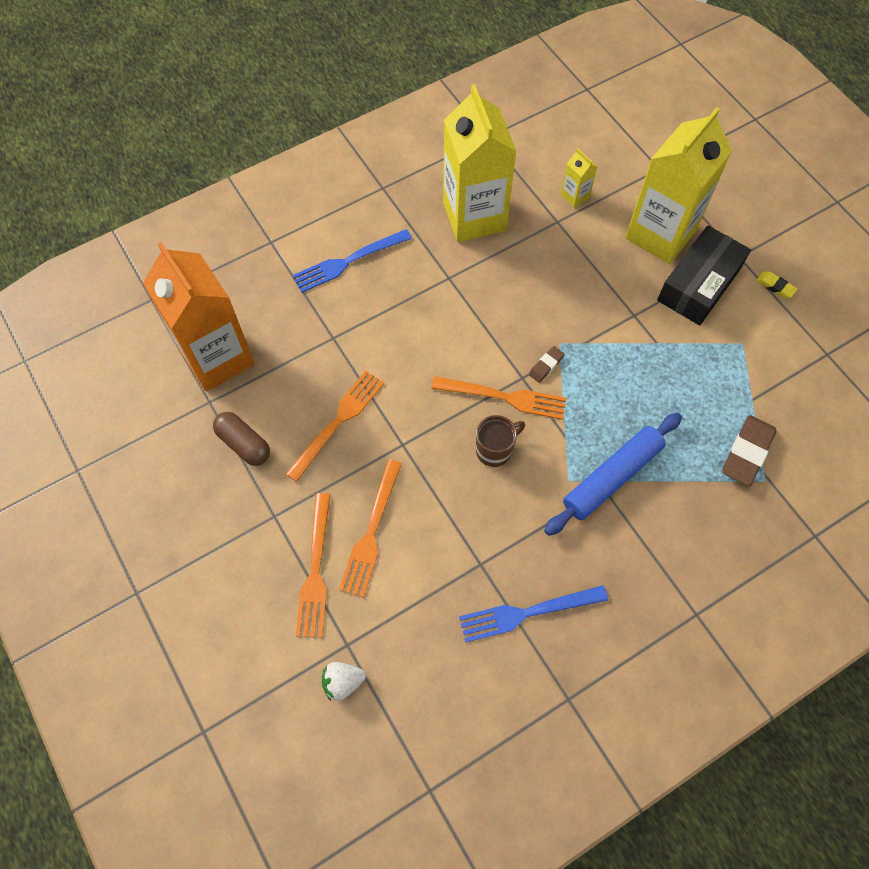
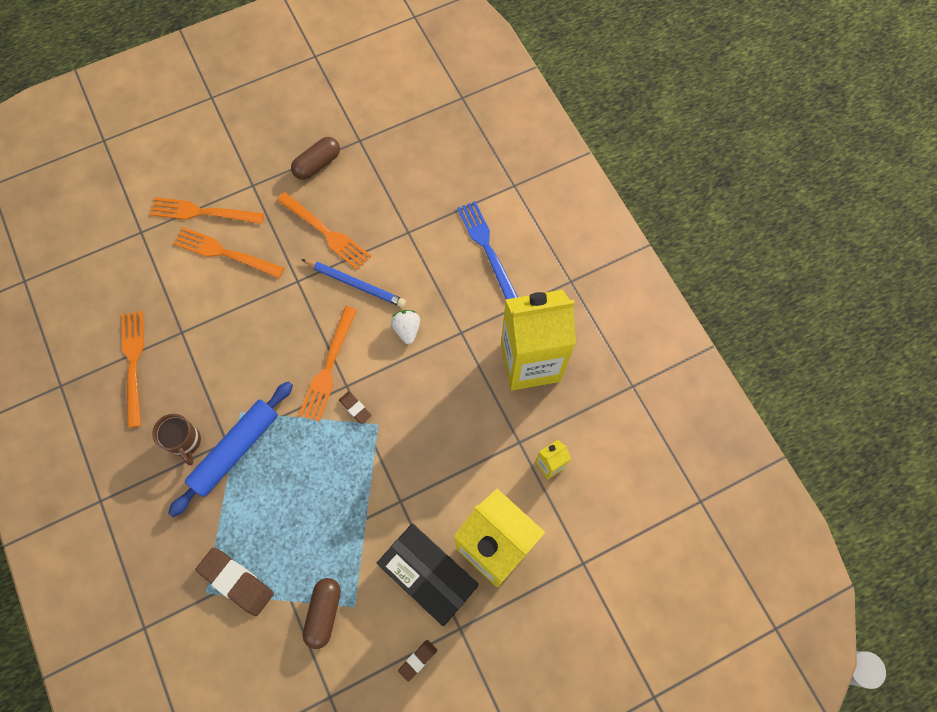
camera: 95 degrees right, 5 degrees up
(217, 358) = (399, 145): orange carton -> none
(343, 682) = (114, 228): white strawberry -> white strawberry (407, 329)
(402, 383) = (355, 284): none -> blue pencil
(495, 450) = (279, 354): brown mug -> brown mug (185, 442)
(527, 613) = (133, 363): blue fork -> orange fork
(611, 477) = (236, 450): blue rolling pin -> blue rolling pin turned 75 degrees clockwise
(755, 368) = (324, 613): none -> brown capsule
(775, 286) = (418, 660): yellow eraser -> brown eraser

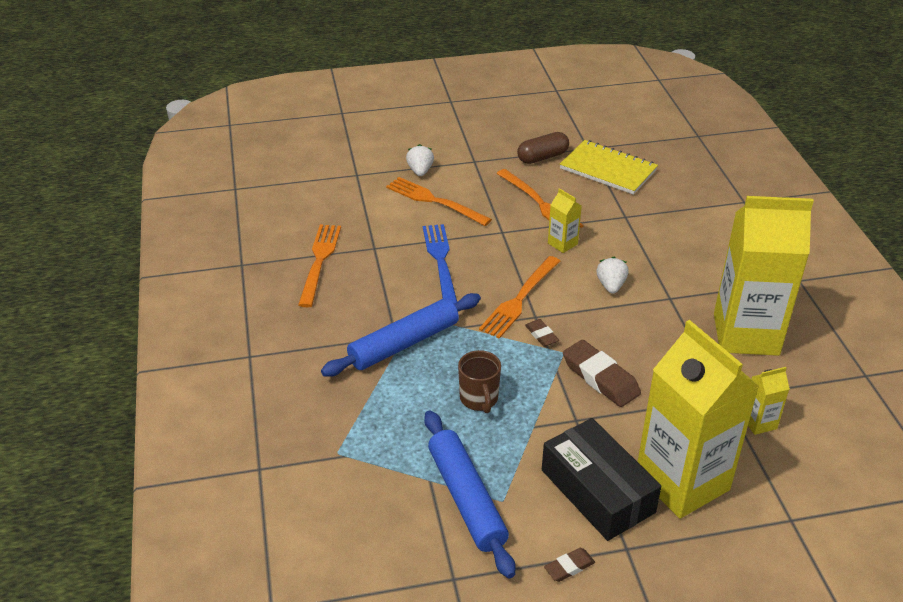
camera: 15 degrees right, 30 degrees down
(185, 442) = (353, 328): brown mug -> brown mug (479, 399)
(202, 212) = (420, 171): orange fork -> white strawberry
(236, 581) = (374, 450): brown eraser -> brown eraser (600, 378)
(324, 613) = (466, 499): brown capsule -> blue rolling pin
(355, 284) = (562, 244): blue pencil -> yellow carton
(383, 168) = (608, 169): none -> yellow notebook
(486, 247) = (708, 240): blue fork -> blue fork (440, 261)

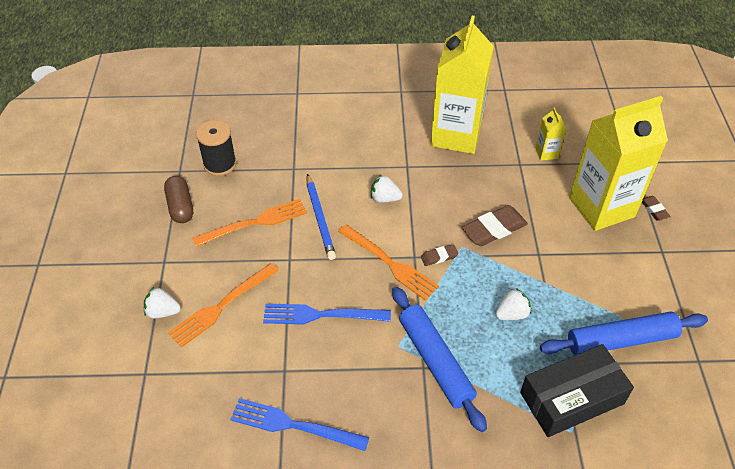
camera: 80 degrees left, 10 degrees up
(319, 261) = (293, 425): orange fork -> blue fork
(479, 399) = (512, 314): brown mug -> white strawberry
(562, 244) = (320, 218): yellow carton -> blue pencil
(569, 567) = (681, 287): brown eraser -> brown eraser (654, 210)
(597, 491) = (611, 256): black box -> black box (572, 398)
(608, 169) = (220, 164): yellow notebook -> black spool

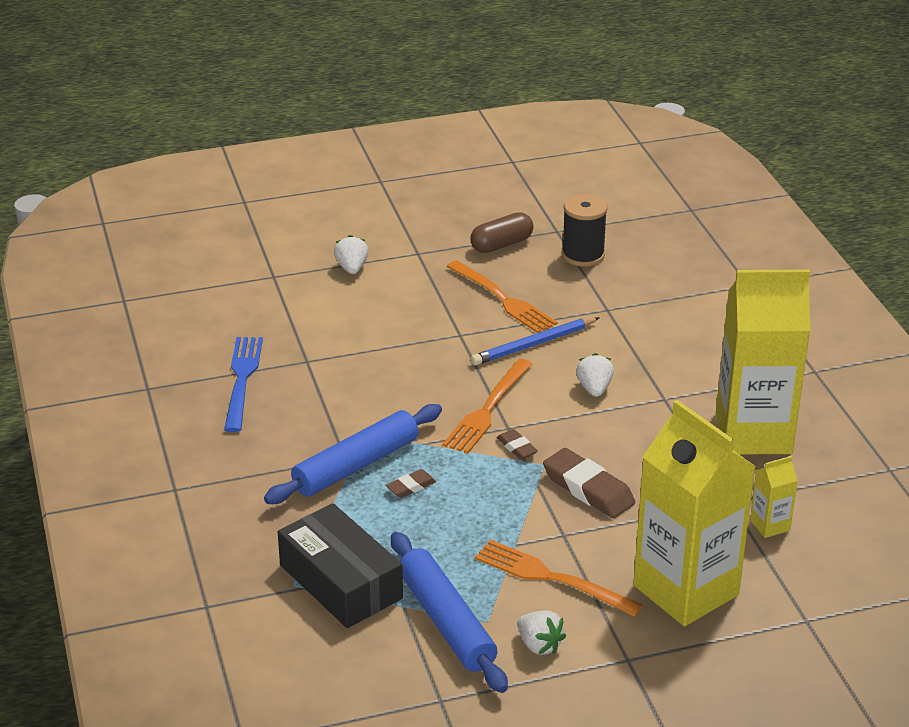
camera: 75 degrees right, 15 degrees down
(221, 307) = (373, 303): orange fork -> orange fork (550, 578)
(321, 315) = (388, 371): blue fork -> none
(512, 314) = (450, 519): white strawberry -> white strawberry (539, 645)
(654, 210) = (710, 648): brown eraser -> brown eraser (411, 487)

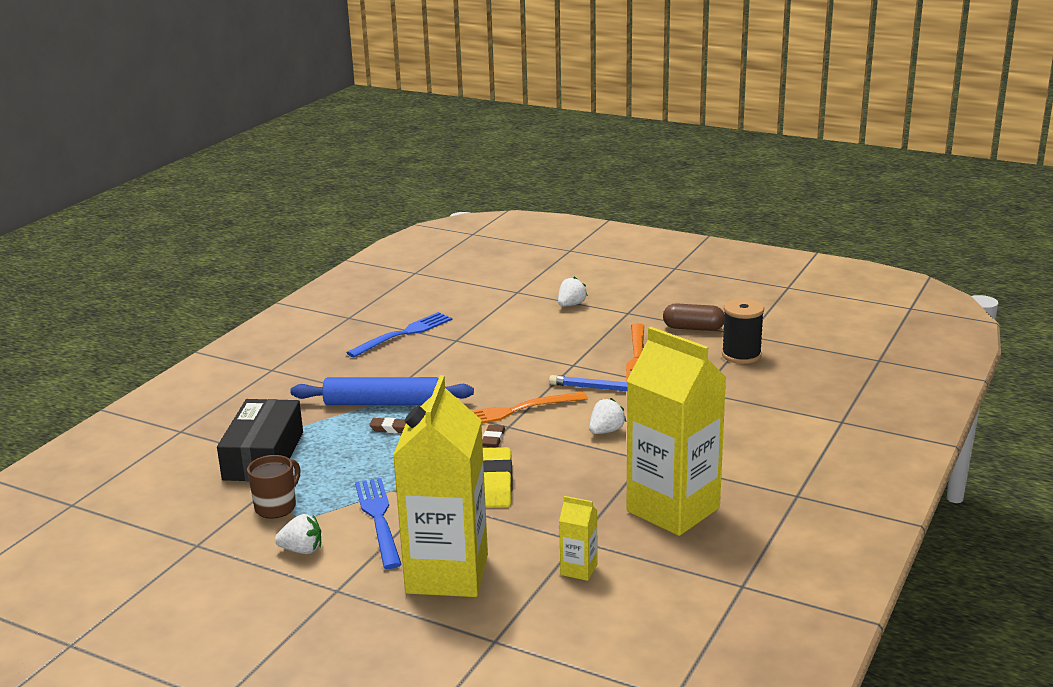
camera: 45 degrees right, 10 degrees down
(446, 622) = (276, 507): blue rolling pin -> brown mug
(539, 645) = (302, 550): white strawberry -> white strawberry turned 90 degrees counterclockwise
(550, 578) = (378, 518): orange fork -> blue fork
(588, 489) = (494, 483): brown eraser -> yellow eraser

